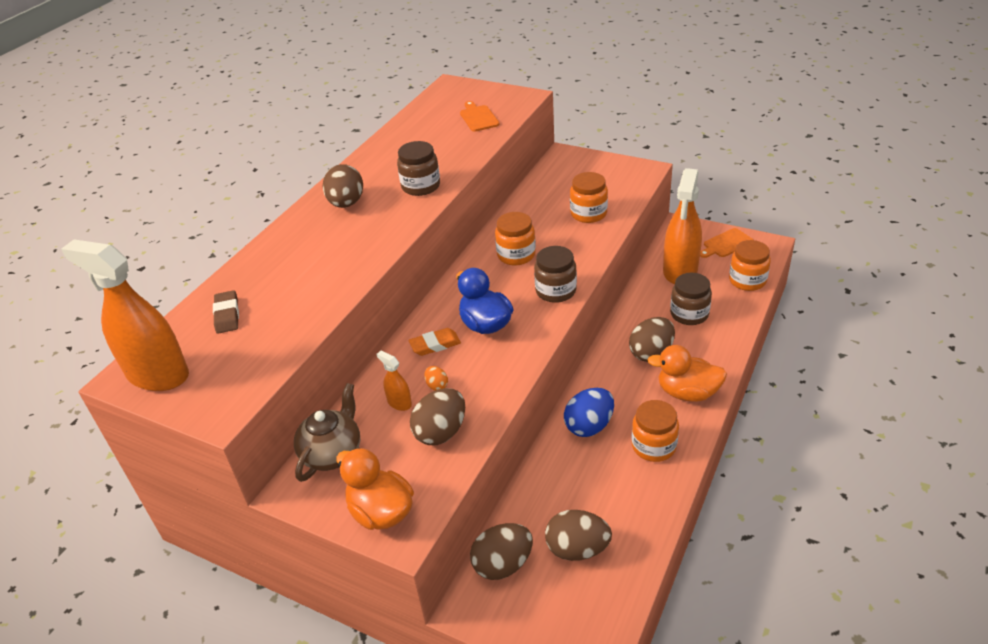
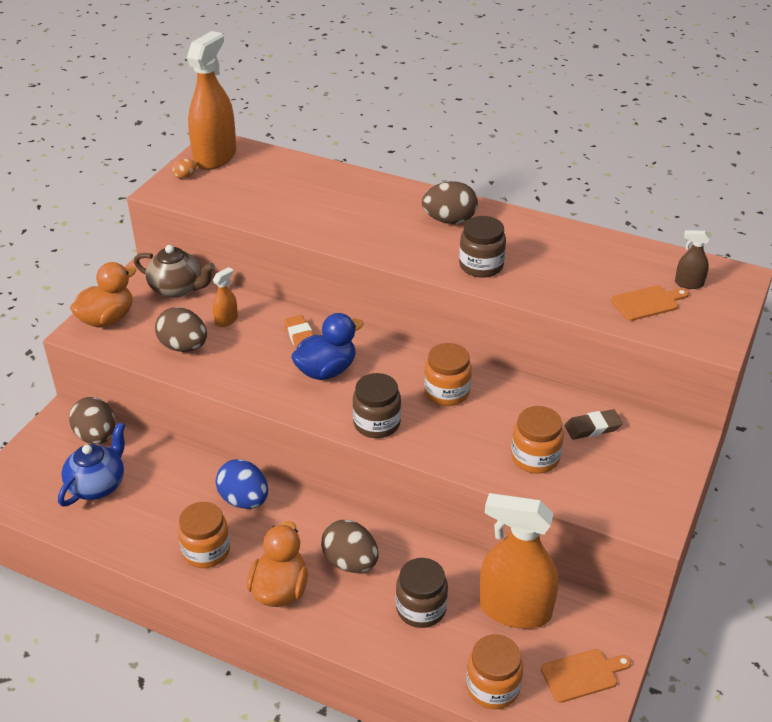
camera: 85 degrees right, 0 degrees up
(227, 315) = (281, 176): brown eraser -> brown eraser (592, 427)
(437, 385) = (243, 341): orange egg -> orange egg (185, 176)
(456, 102) = (689, 284): none -> brown spray bottle
(577, 549) = (97, 485): brown egg -> blue teapot
(726, 244) = (582, 675): orange cutting board -> orange cutting board turned 105 degrees clockwise

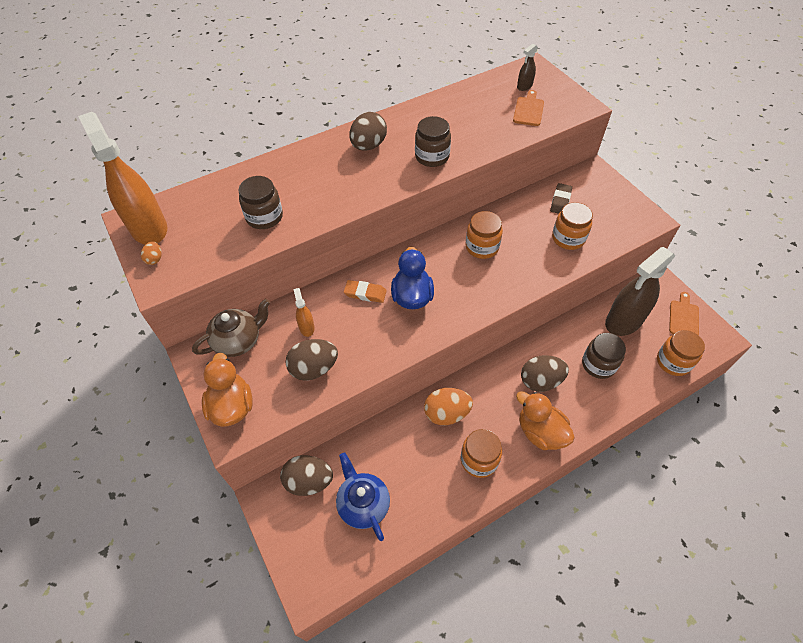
camera: 55 degrees left, 15 degrees up
(244, 500) = (446, 413): blue egg -> orange egg
(377, 423) = (485, 296): brown jar -> brown jar (264, 217)
(514, 610) = (624, 321): orange spray bottle -> brown spray bottle

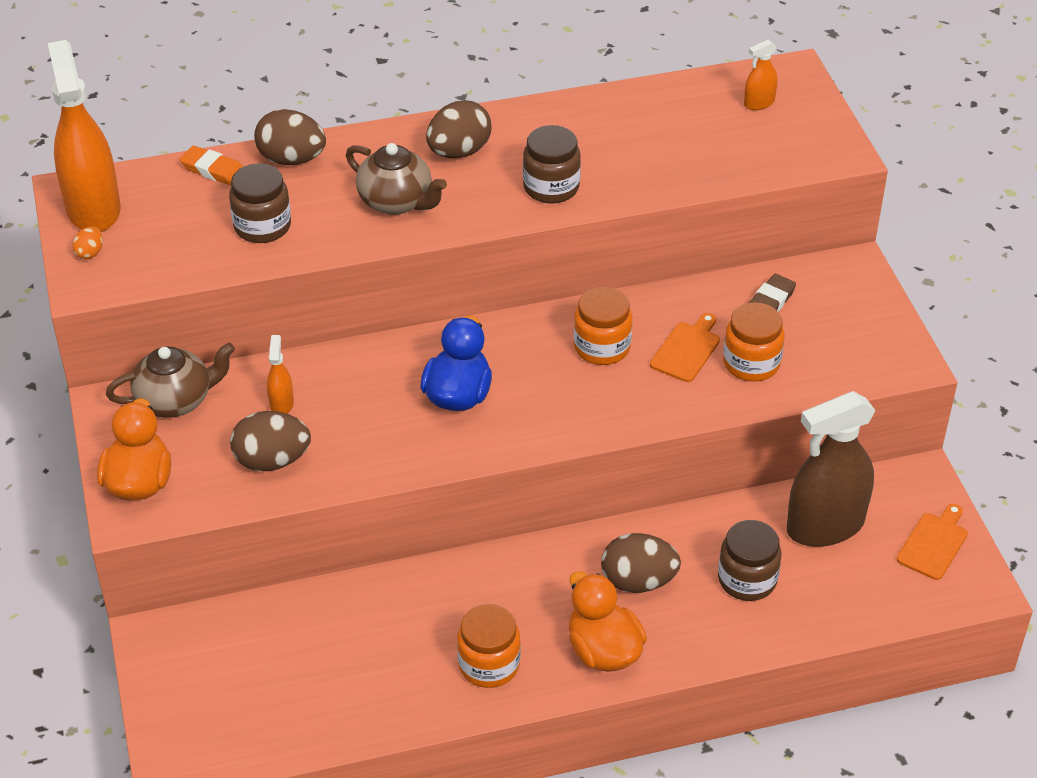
camera: 15 degrees right, 10 degrees down
(309, 481) = (221, 631): brown egg -> brown egg (291, 159)
(343, 184) = (396, 201): none -> brown teapot
(363, 504) = (290, 679): blue teapot -> none
(365, 293) = (388, 376): orange eraser -> orange eraser (213, 170)
(446, 413) = (466, 591): orange egg -> none
(524, 86) = (759, 103): brown spray bottle -> orange spray bottle
(529, 110) = (745, 143): orange cutting board -> orange cutting board (687, 349)
(673, 362) = (877, 604): orange jar -> none

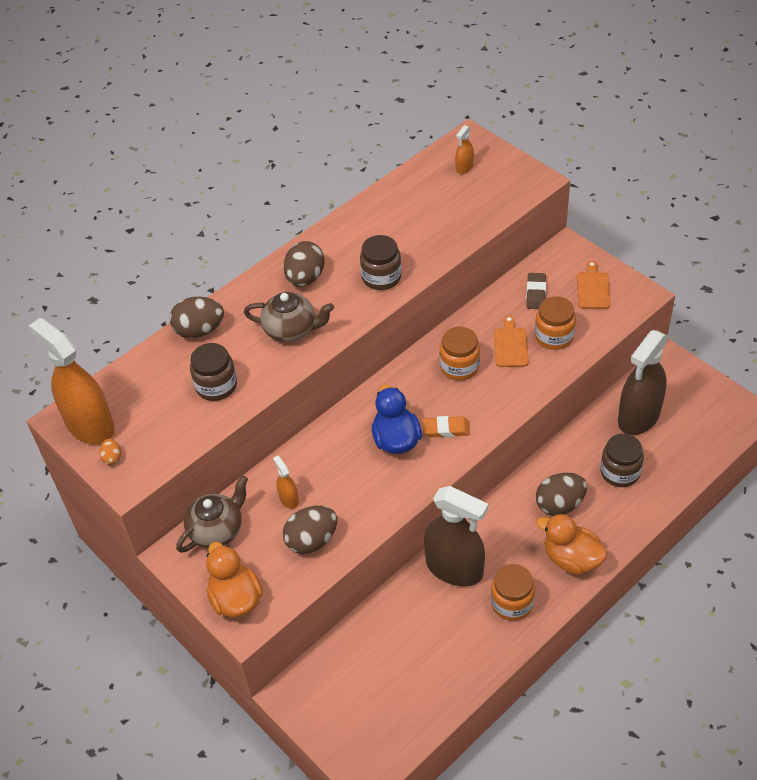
camera: 25 degrees left, 5 degrees up
(213, 170) = (152, 361): orange eraser -> orange eraser (446, 429)
(449, 592) = (454, 568): none -> brown spray bottle
(934, 543) = (704, 398): orange cutting board -> orange cutting board (593, 288)

